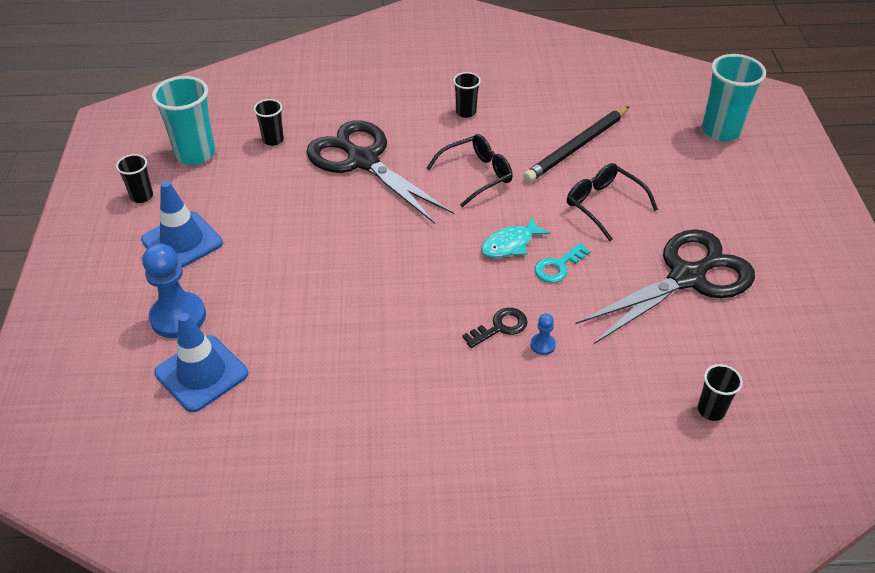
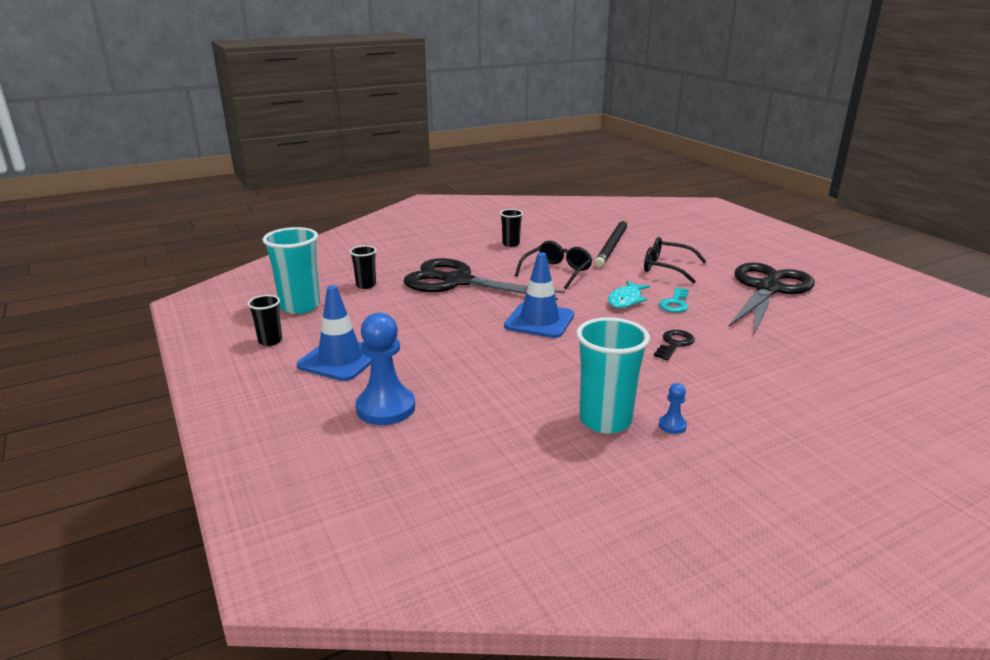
camera: 25 degrees left, 20 degrees down
(201, 373) = (449, 439): blue traffic cone -> blue traffic cone (539, 321)
(542, 345) = (717, 345): blue pawn -> blue pawn (672, 425)
(711, 410) = (875, 348): black cup -> none
(721, 131) = (696, 222): turquoise cup -> turquoise cup (605, 420)

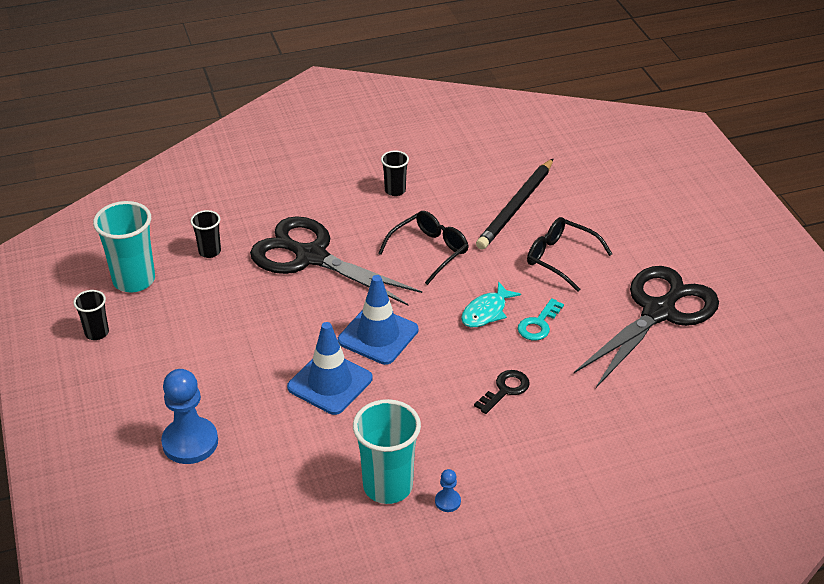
camera: 10 degrees right, 15 degrees up
(340, 359) = (160, 370): blue traffic cone -> blue traffic cone (330, 383)

